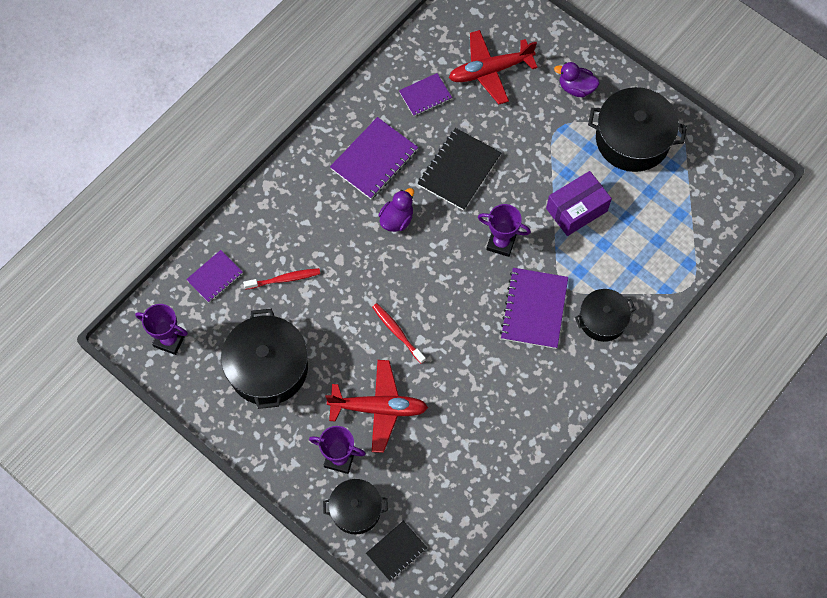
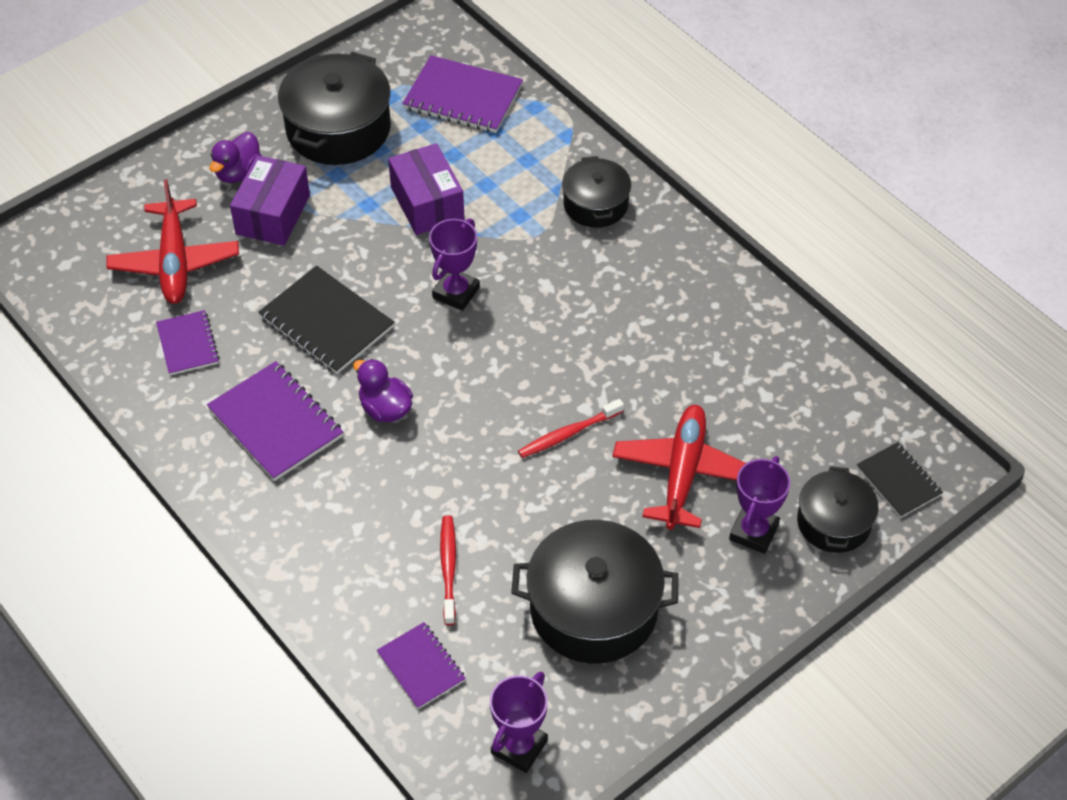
camera: 80 degrees left, 15 degrees down
(534, 309) = (565, 273): purple notebook -> purple notebook (463, 97)
(543, 117) = (273, 214): none -> purple box

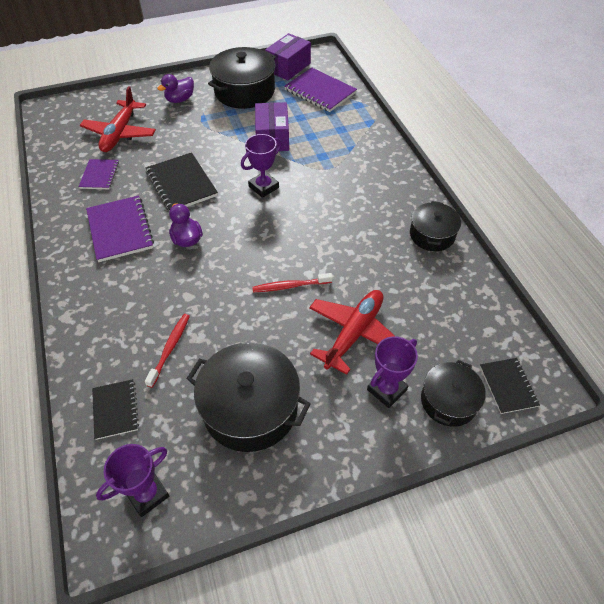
camera: 20 degrees right, 0 degrees up
(273, 214) = (185, 123): purple box -> purple box (288, 67)
(421, 666) = (115, 409): purple notebook -> black notebook
(595, 204) = (370, 161): black pot -> black pot (432, 235)

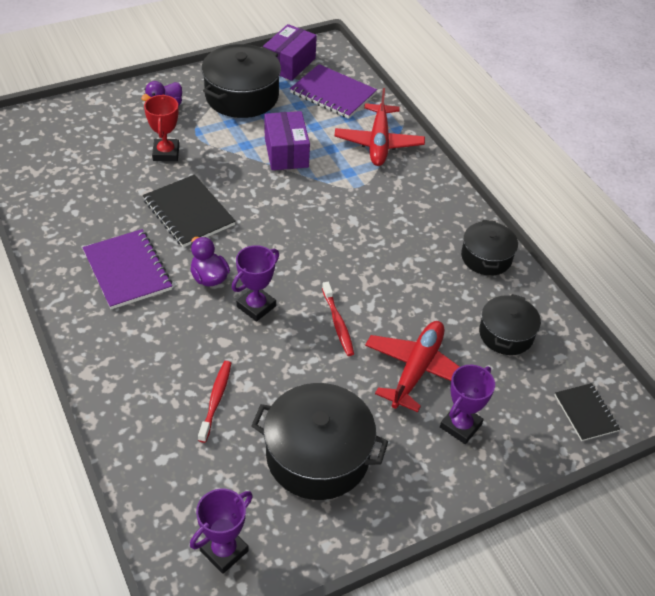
camera: 10 degrees left, 5 degrees down
(100, 175) = (87, 207): purple notebook -> none
(115, 409) = (169, 469): black notebook -> none
(120, 133) = (100, 154): red plane -> red plane (379, 143)
(173, 134) = (166, 153): none -> red trophy
(263, 187) = (287, 212): purple trophy -> purple trophy (256, 306)
(290, 286) = (338, 323): red toothbrush -> red toothbrush turned 90 degrees counterclockwise
(448, 401) = (526, 432): black pot -> black pot (506, 334)

